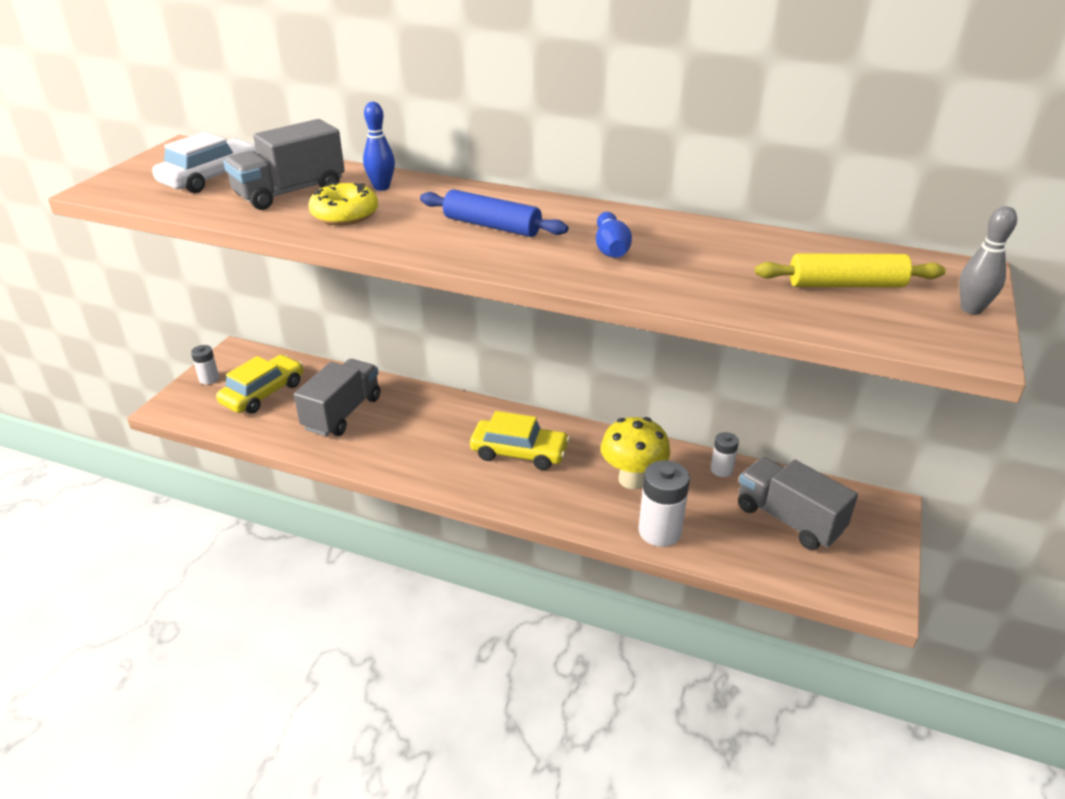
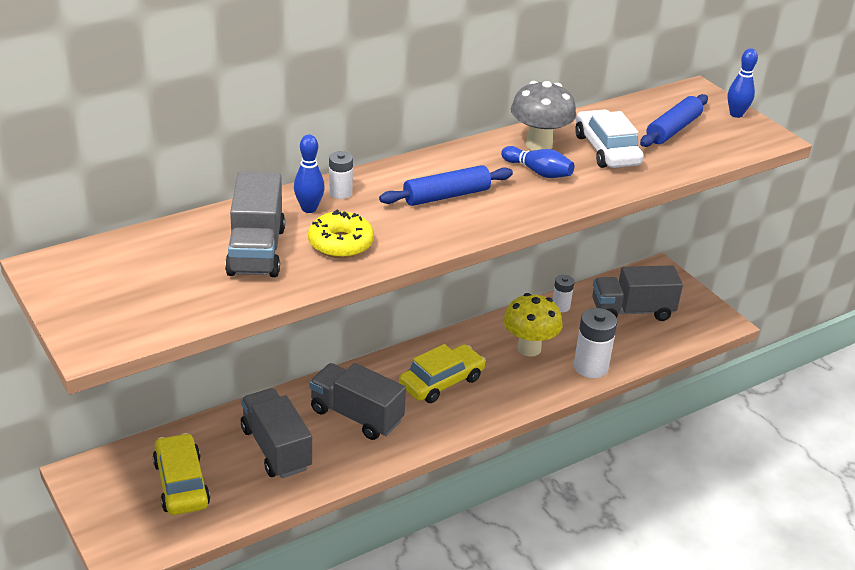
camera: 55 degrees left, 0 degrees up
(209, 379) = (107, 510): white battery -> white battery (340, 193)
(211, 177) = (159, 277): white car -> white car (606, 150)
(423, 431) = (356, 416): none -> grey truck
(663, 232) = (539, 145): none -> grey mushroom
(846, 285) = (673, 129): yellow rolling pin -> blue rolling pin
(971, 309) = (736, 114): grey bowling pin -> blue bowling pin

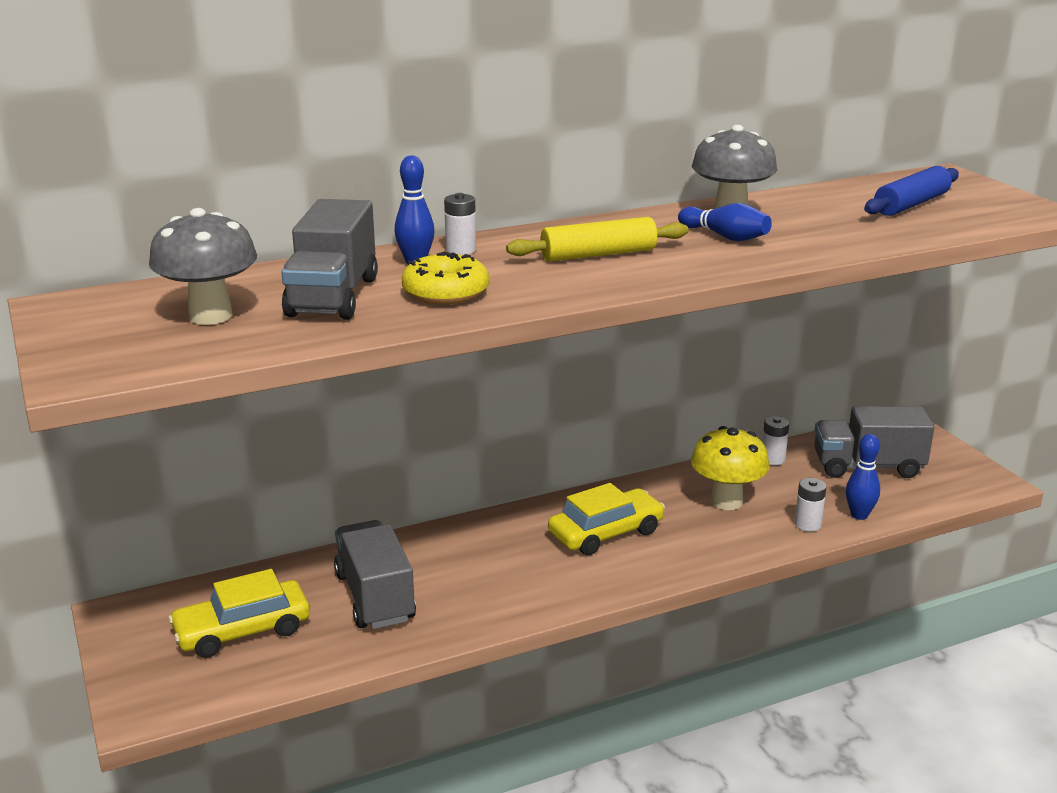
camera: 10 degrees right, 10 degrees down
(169, 276) = (210, 316): none -> grey mushroom
(181, 483) = (242, 630): yellow car -> yellow car turned 105 degrees counterclockwise
(356, 416) = (487, 565): grey truck -> none
(446, 196) = (598, 255): blue rolling pin -> yellow rolling pin
(590, 367) = (807, 524): white battery -> white battery, size x0.57
(606, 150) = (820, 220): white car -> none
(736, 114) = (997, 193): blue bowling pin -> blue bowling pin (859, 515)

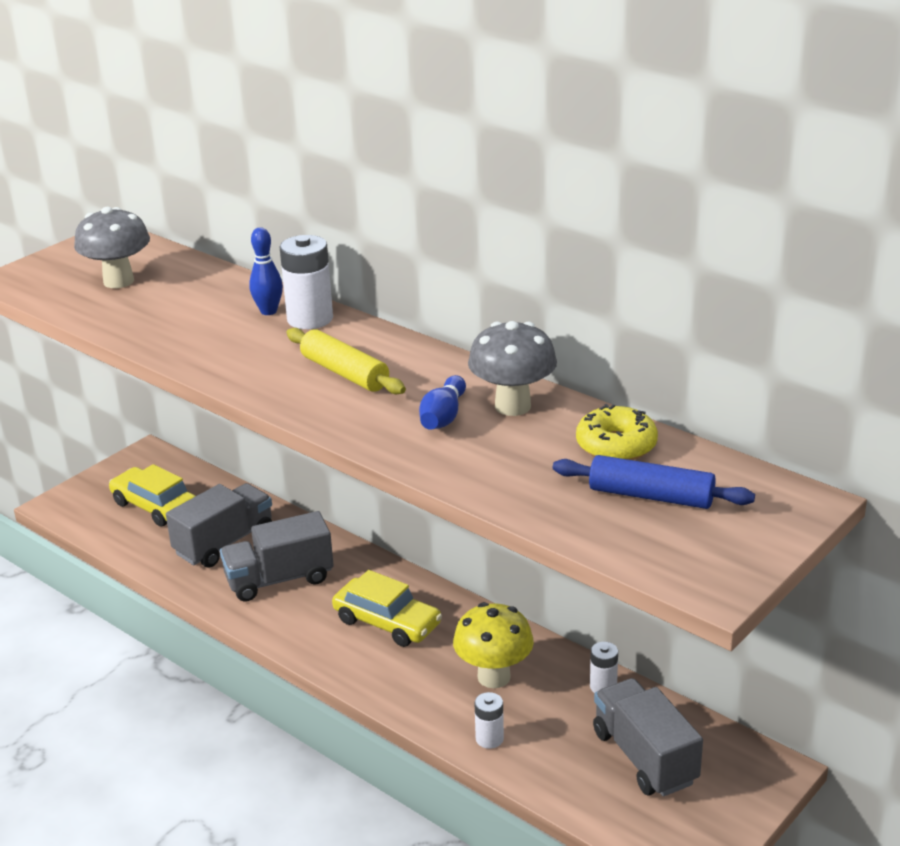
camera: 65 degrees right, 5 degrees up
(333, 297) = (178, 306): grey truck -> grey truck (279, 579)
(445, 293) = (213, 339): yellow donut -> yellow donut (616, 445)
(461, 250) = (310, 319): white battery -> white battery, size x1.76
(859, 515) = (534, 770): blue bowling pin -> none

